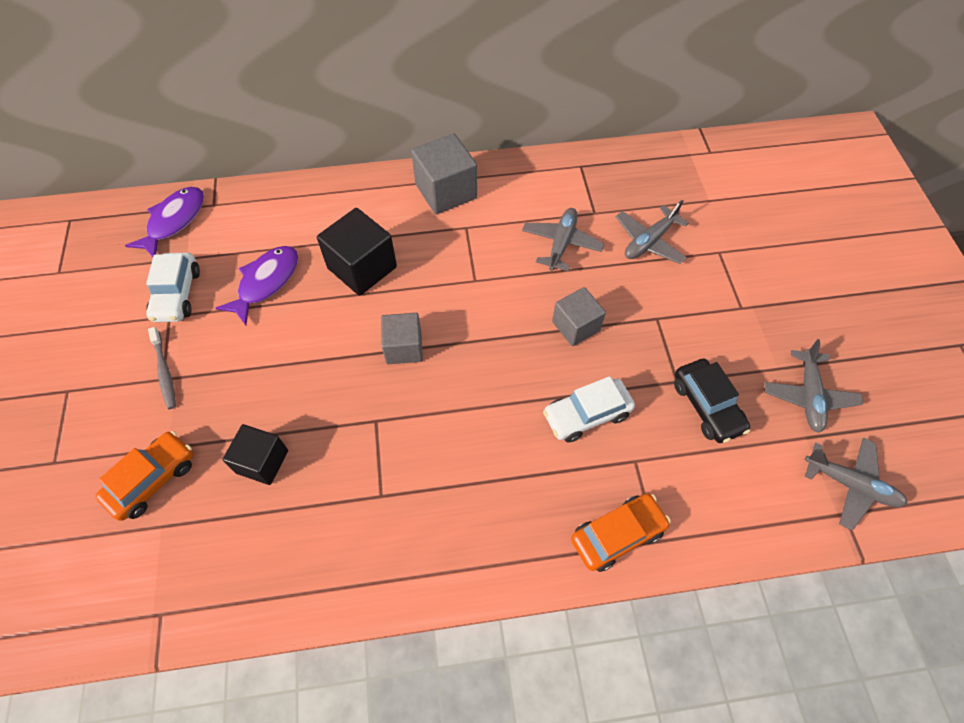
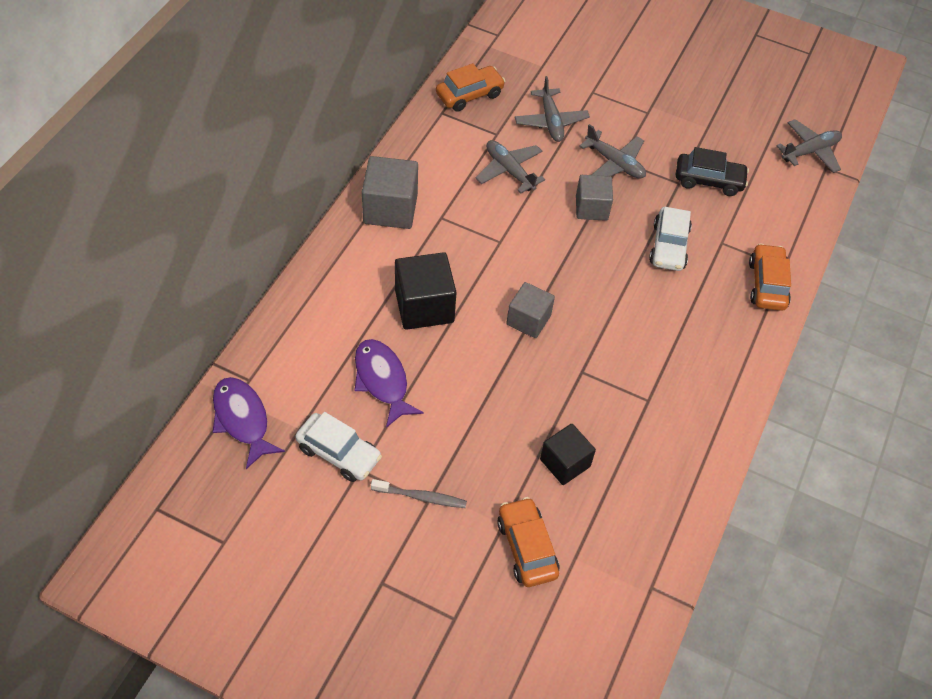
camera: 60 degrees left, 5 degrees down
(620, 172) = (469, 95): none -> orange car
(808, 396) = (738, 127): grey plane -> grey plane (614, 163)

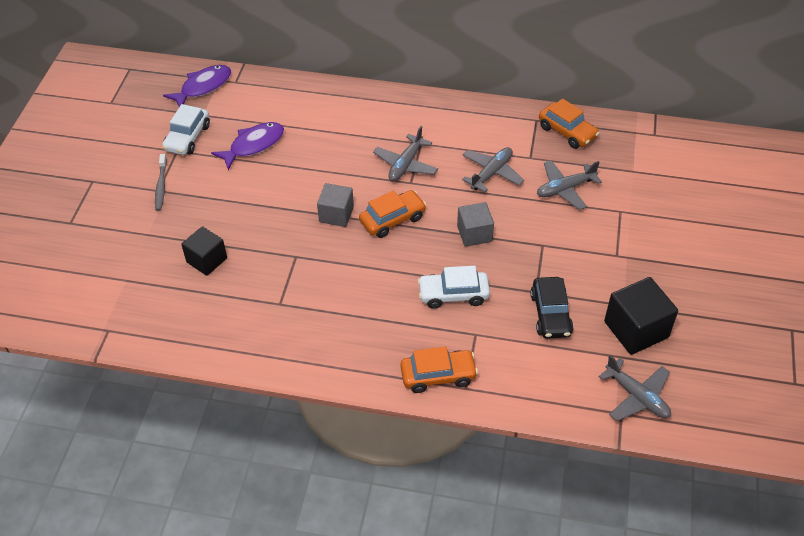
camera: 80 degrees right, 5 degrees down
(390, 209) = (416, 113): grey cube -> none
(424, 306) = (328, 152): black cube -> black cube (636, 329)
(527, 547) = (130, 251): orange car -> orange car (392, 219)
(614, 163) = (537, 241): grey plane -> grey plane (405, 164)

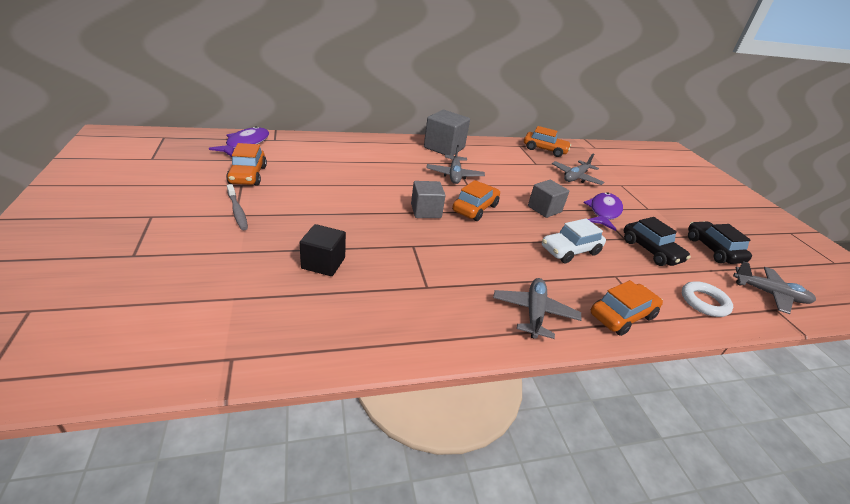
camera: 30 degrees left, 15 degrees down
(187, 138) = (248, 175): white car -> orange car
(253, 145) = (317, 175): purple fish -> purple fish (603, 212)
(426, 114) = (444, 148): none -> grey cube
(491, 173) = (520, 174): grey plane -> grey plane (534, 313)
(543, 385) = (704, 302): none -> white ring
(636, 329) = (713, 249): black cube -> black car

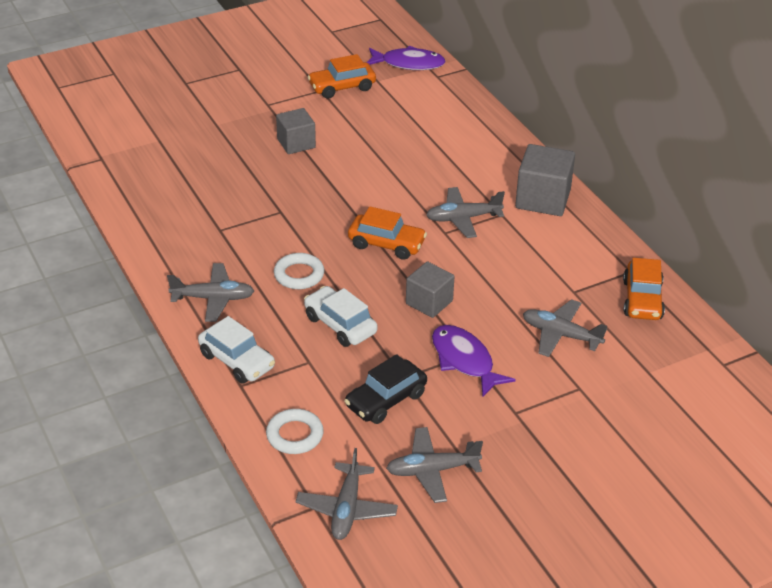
camera: 80 degrees right, 5 degrees up
(237, 211) = (273, 103): grey toothbrush -> none
(323, 263) = (223, 167): black cube -> none
(426, 211) = (353, 209): grey cube -> grey cube (296, 143)
(505, 256) = (299, 275): none -> white ring
(603, 212) = (464, 360): purple fish -> purple fish turned 135 degrees counterclockwise
(622, 316) = (237, 361): orange car -> white car
(713, 249) = (432, 470): black car -> grey plane

